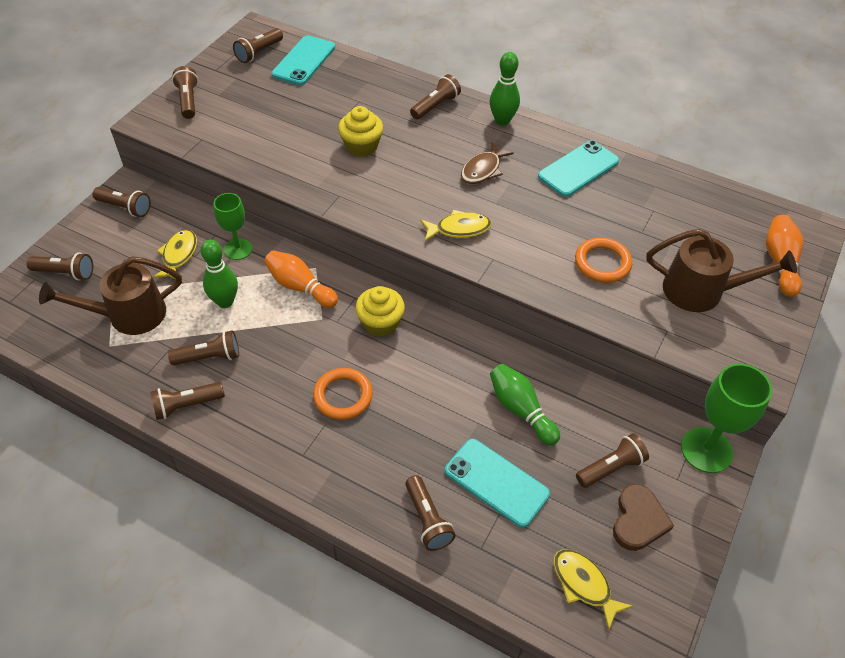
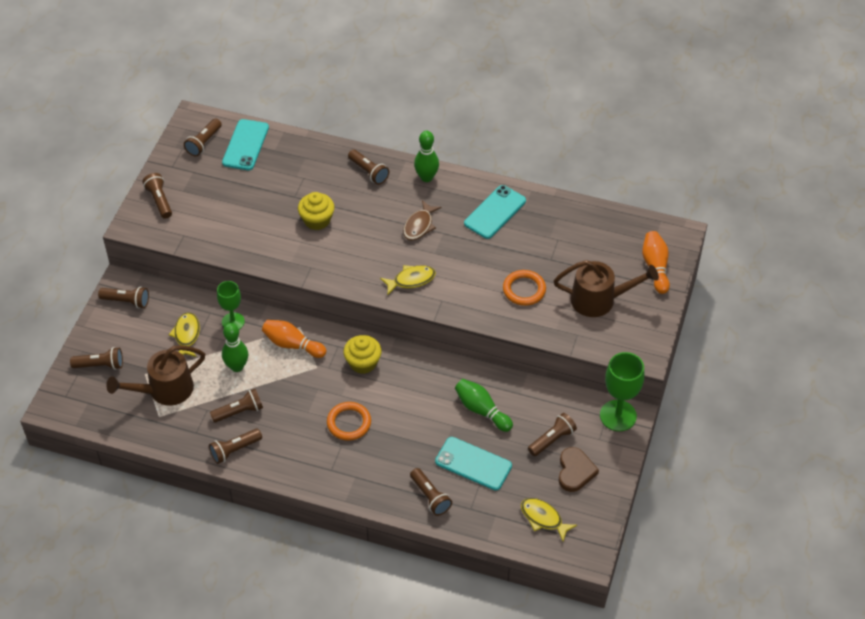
camera: 10 degrees left, 0 degrees up
(435, 106) = (369, 172): brown flashlight -> brown flashlight turned 105 degrees clockwise

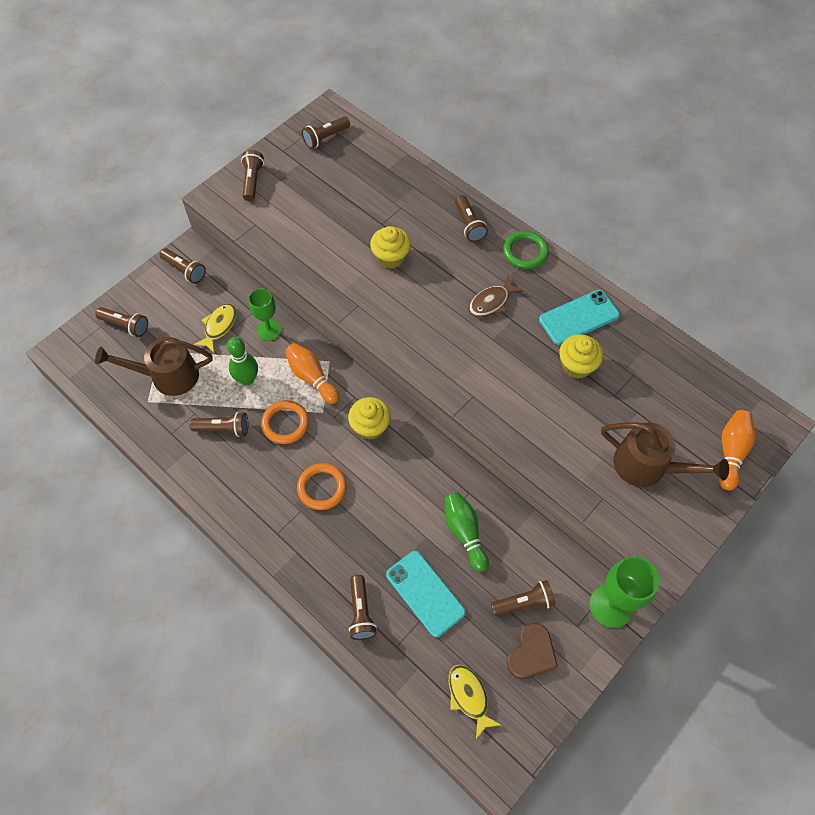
camera: 25 degrees right, 10 degrees up
(234, 450) = (196, 469): brown flashlight -> none
(245, 145) = (363, 154): turquoise phone -> none
(411, 280) = (452, 360): yellow fish -> none
(426, 177) = (525, 252): green bowling pin -> green ring
(511, 248) = (577, 365): none -> yellow cupcake
(524, 290) = (568, 420): orange ring -> orange ring (285, 424)

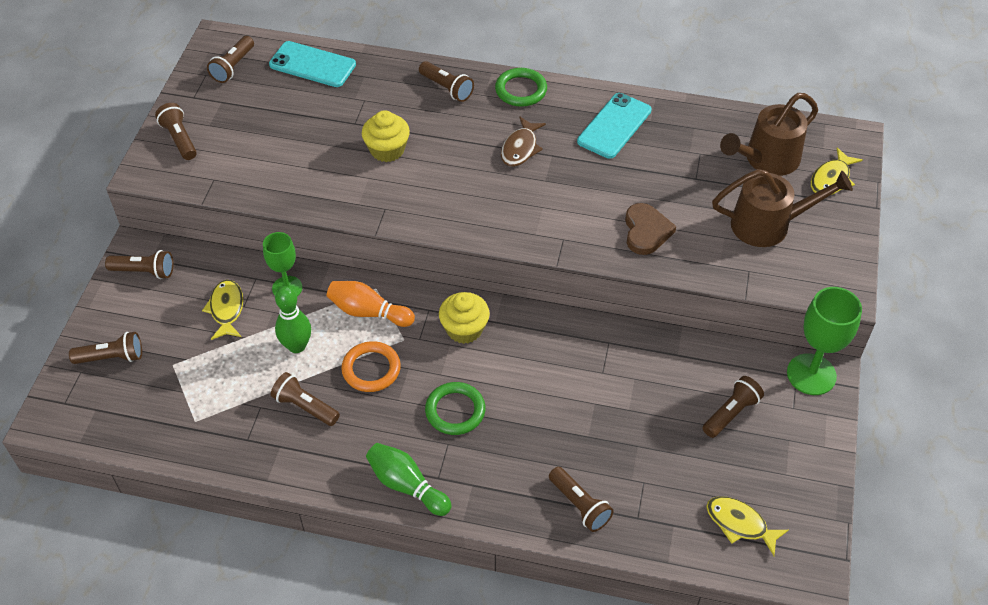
camera: 30 degrees left, 10 degrees down
(167, 376) = (200, 385): brown watering can -> brown watering can (766, 160)
(223, 429) = (305, 406): brown flashlight -> brown flashlight turned 120 degrees counterclockwise
(322, 488) = (455, 411): orange ring -> green ring
(425, 593) = (631, 454): turquoise phone -> turquoise phone (312, 65)
(464, 533) = (630, 380): green bowling pin -> green bowling pin (406, 485)
(531, 653) = (770, 454): brown heart -> brown heart (646, 231)
(577, 365) = (642, 168): yellow cupcake -> none
(731, 452) = (831, 179): orange bowling pin -> yellow fish

